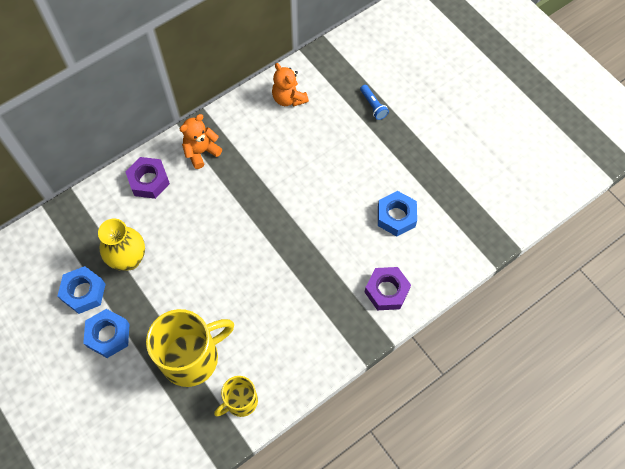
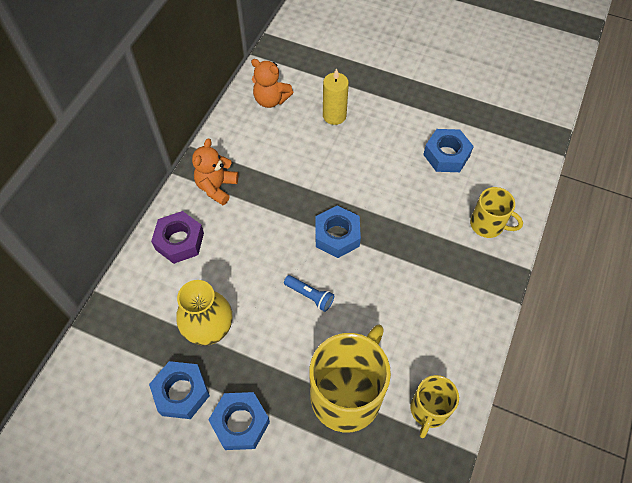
camera: 30 degrees left, 5 degrees down
(264, 237) = (337, 235): none -> blue nut
(329, 137) = (334, 116): none -> yellow candle
(373, 106) = (355, 71): blue flashlight -> blue flashlight (310, 296)
(386, 291) = (488, 225): purple nut -> yellow mug

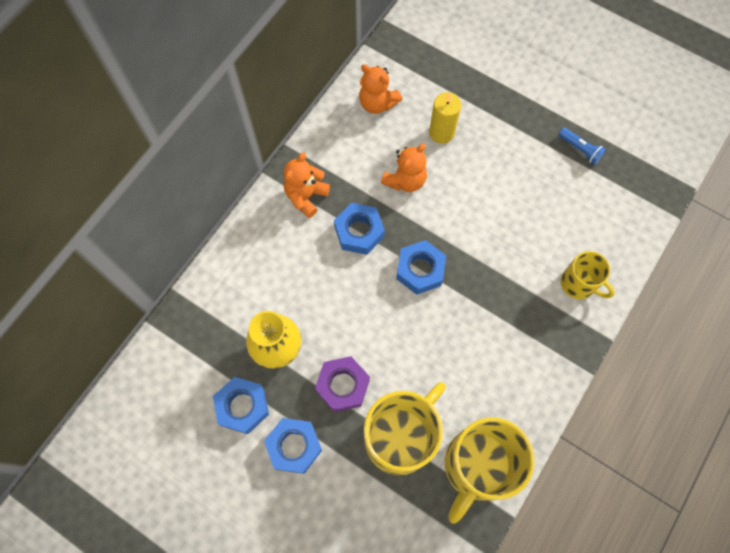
camera: 10 degrees right, 10 degrees up
(179, 241) = (260, 250): purple nut -> purple nut (342, 385)
(308, 160) = (405, 180): none -> orange teddy bear
(310, 296) = (381, 330): blue flashlight -> blue flashlight (580, 149)
(429, 410) = (477, 466): yellow mug -> yellow mug, size x1.83
(446, 155) = (552, 198): blue nut -> blue nut (359, 232)

